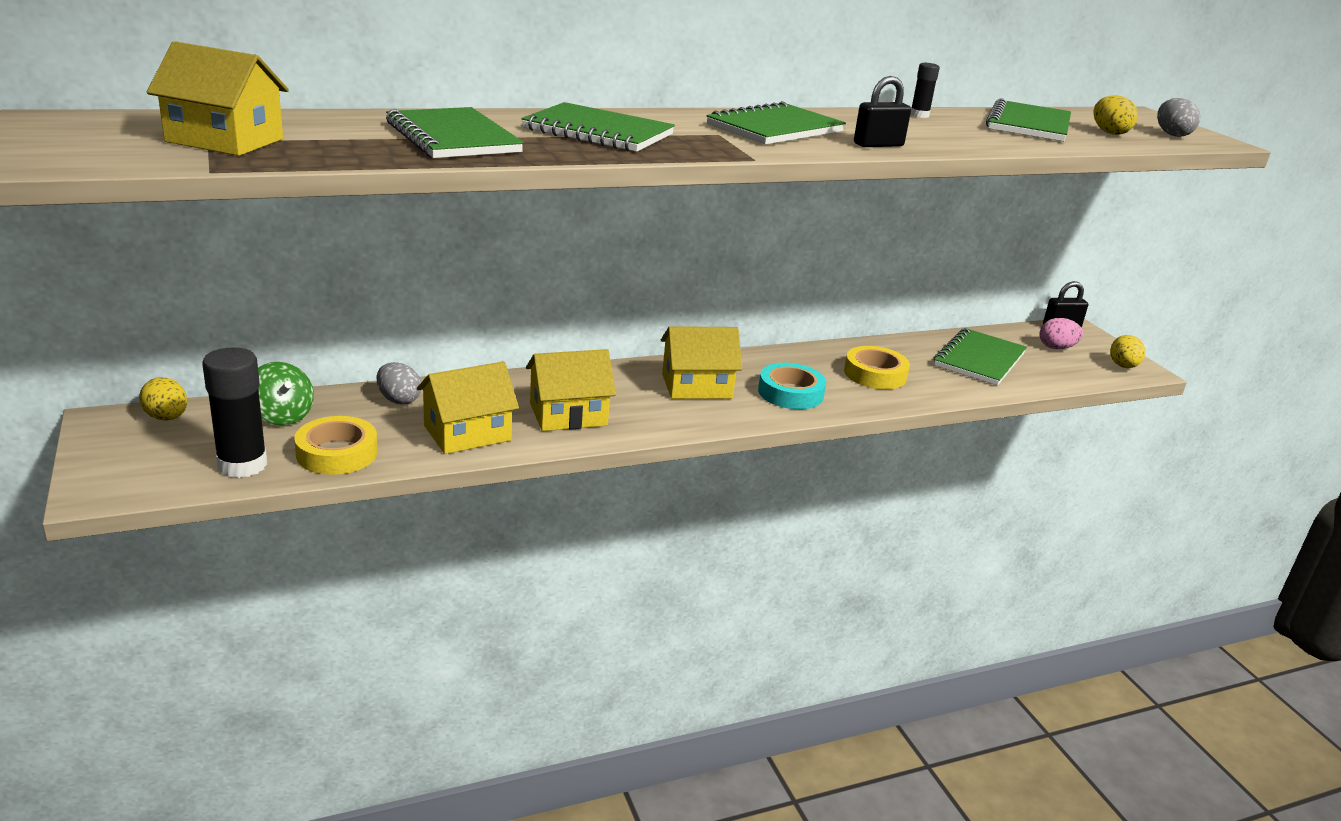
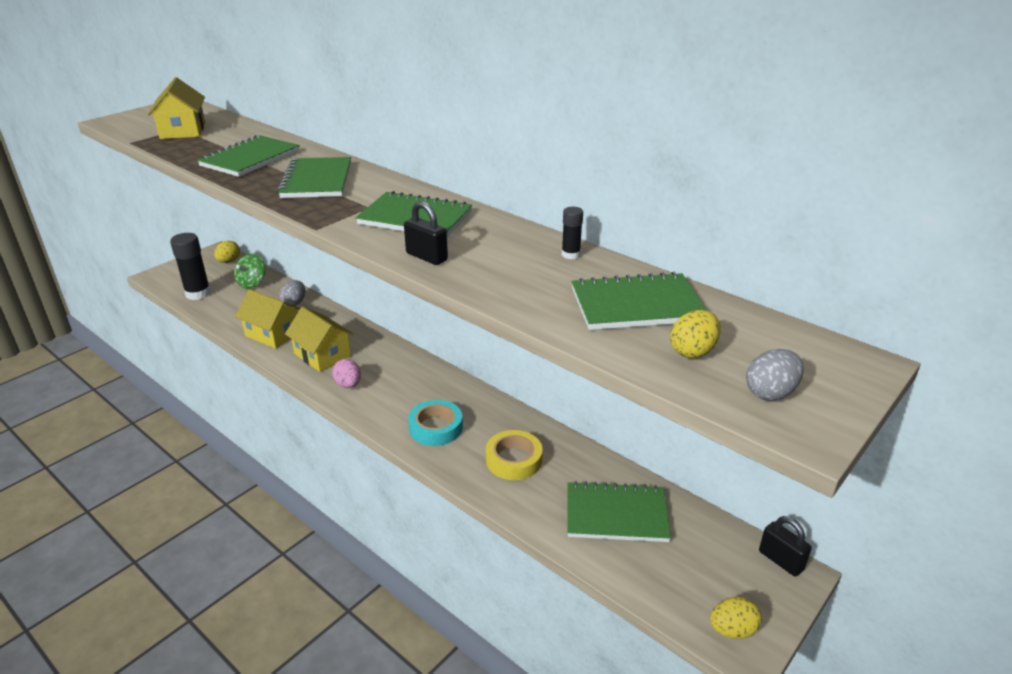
camera: 65 degrees right, 5 degrees up
(337, 453) = (225, 309): yellow tape -> none
(696, 386) = (406, 386): yellow house -> none
(1056, 348) = (716, 565): pink egg -> pink egg (348, 384)

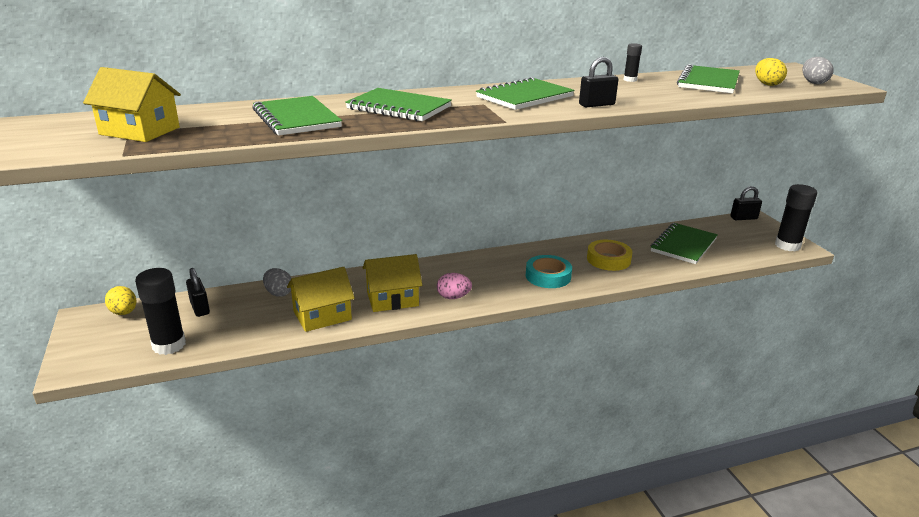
camera: 60 degrees left, 5 degrees down
(252, 283) = (200, 308): green spinning top -> black padlock
(732, 630) = (787, 245): yellow egg -> black glue stick

